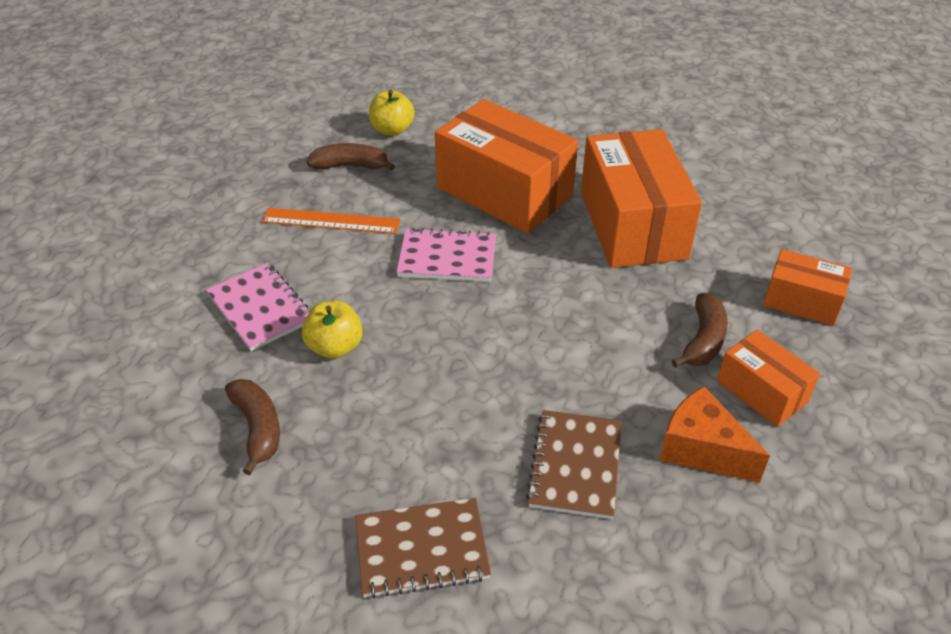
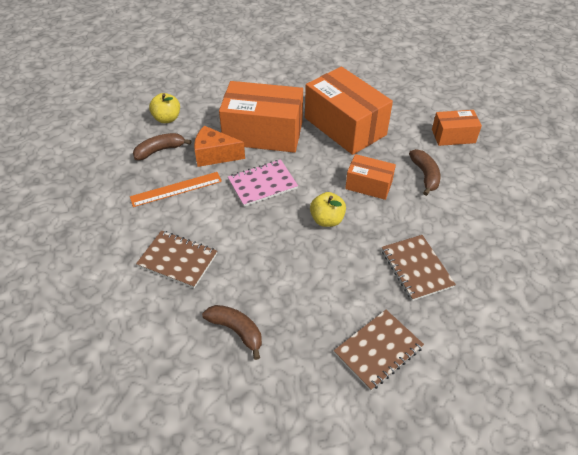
camera: 30 degrees left, 5 degrees up
(260, 308) = (178, 260): pink notebook -> brown notebook
(335, 347) = (241, 263): yellow apple -> yellow apple (327, 220)
(701, 449) = (465, 232): orange cheese -> orange cheese (214, 155)
(762, 392) = (469, 190): orange box -> orange box (368, 185)

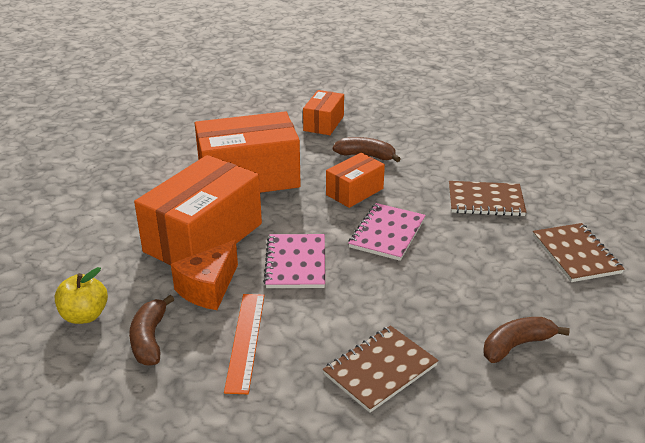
camera: 65 degrees left, 15 degrees down
(327, 220) = (387, 233): yellow apple -> pink notebook

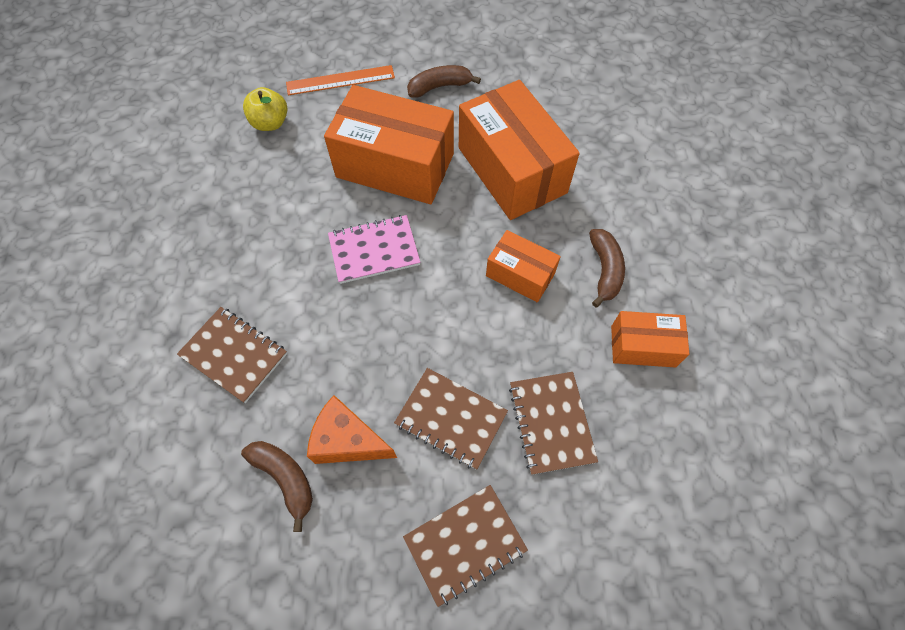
camera: 75 degrees right, 30 degrees up
(149, 339) = (249, 174): brown banana -> brown banana (439, 87)
(208, 289) = (320, 193): orange cheese -> orange cheese (348, 441)
(246, 341) = (257, 241): orange ruler -> orange ruler (340, 80)
(323, 123) = (663, 209): orange box -> orange box (643, 346)
(387, 233) = (448, 323): pink notebook -> none
(474, 245) = (451, 418): none -> brown notebook

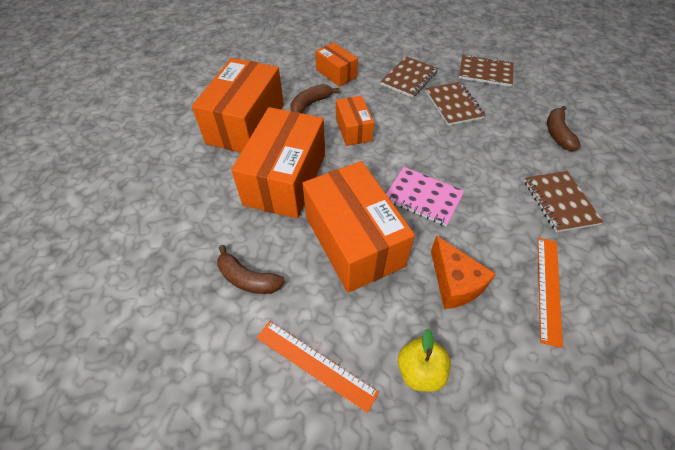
camera: 135 degrees left, 10 degrees down
(206, 247) = (548, 288): none -> orange ruler
(348, 441) = (513, 127): orange cheese -> orange cheese (454, 283)
(626, 192) = (246, 124): none -> orange box

